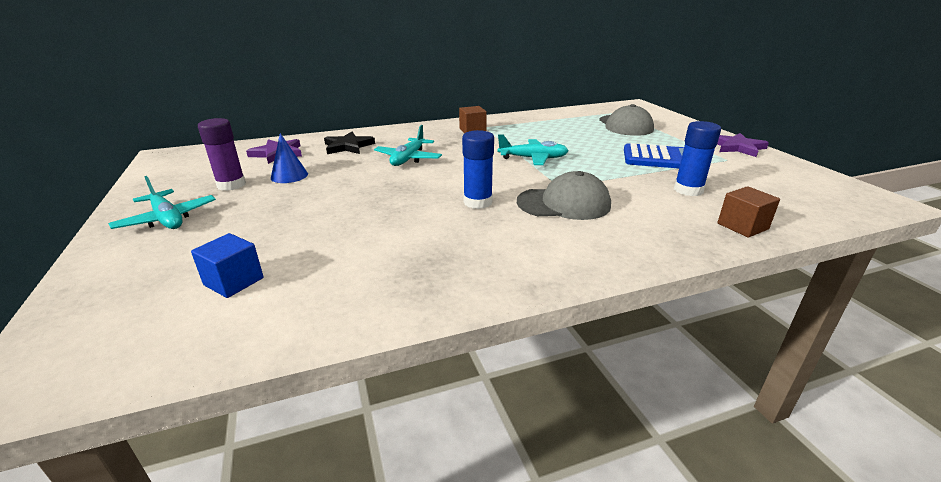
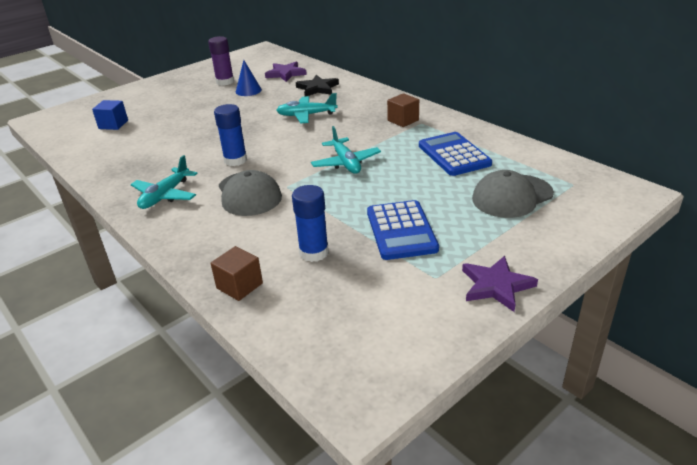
camera: 70 degrees right, 5 degrees up
(167, 219) = (174, 85): turquoise plane -> turquoise plane (165, 195)
(552, 127) = (454, 155): none -> blue calculator

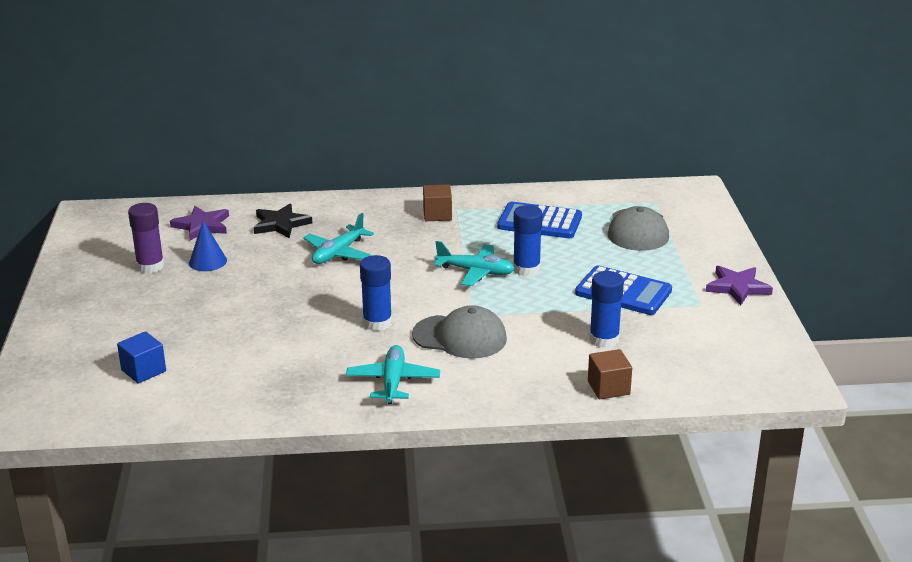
camera: 55 degrees left, 5 degrees down
(165, 195) = (393, 382): turquoise plane -> turquoise plane turned 150 degrees counterclockwise
(377, 178) = (526, 269): none -> blue glue stick

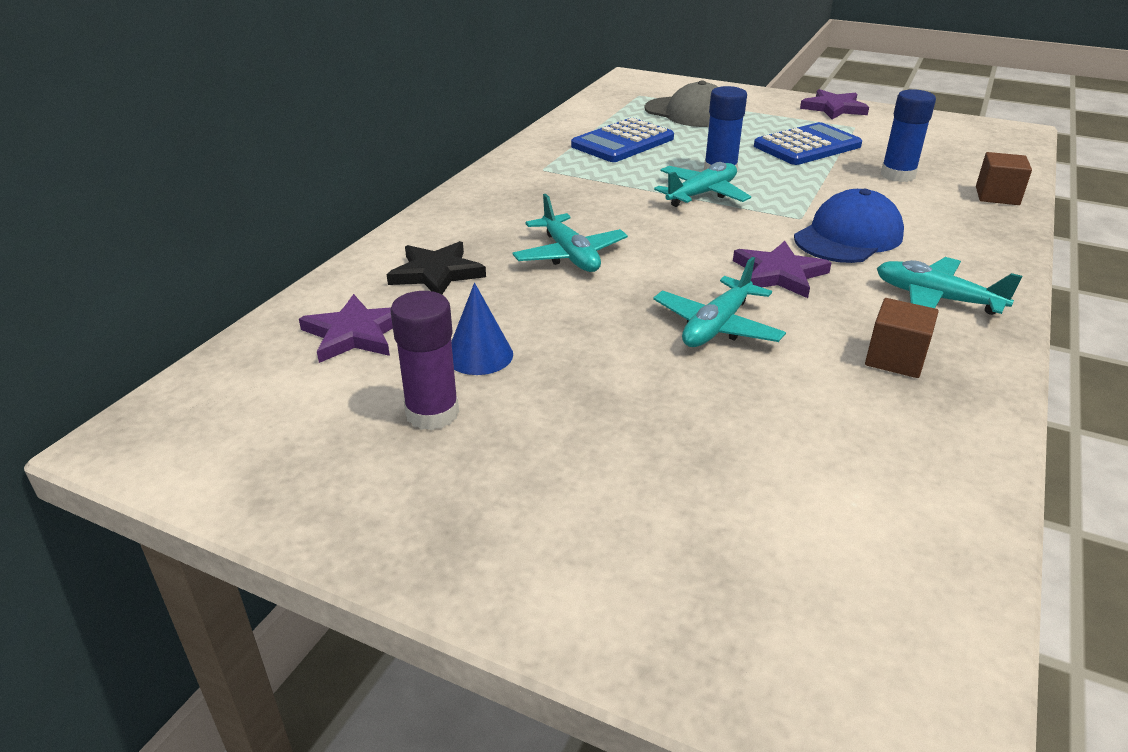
camera: 60 degrees left, 5 degrees up
(143, 370) = (798, 503): blue cube -> none
(292, 317) = (717, 326): none -> turquoise plane
(377, 323) = (779, 274): blue glue stick -> purple star
(437, 215) = (542, 180): brown cube -> brown cube (895, 359)
(460, 337) = (848, 237): grey cap -> blue cap

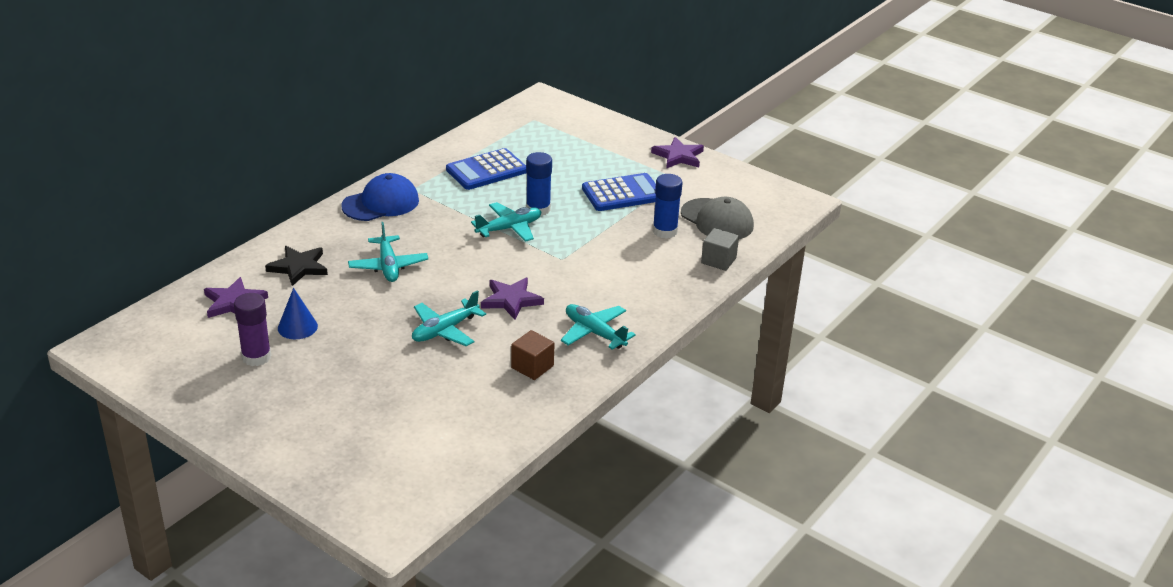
camera: 10 degrees right, 0 degrees up
(688, 113) = (558, 146): grey cap -> grey cap (717, 220)
(848, 237) = (580, 279): blue cap -> blue cap (381, 203)
(997, 196) = (718, 260): brown cube -> grey cube

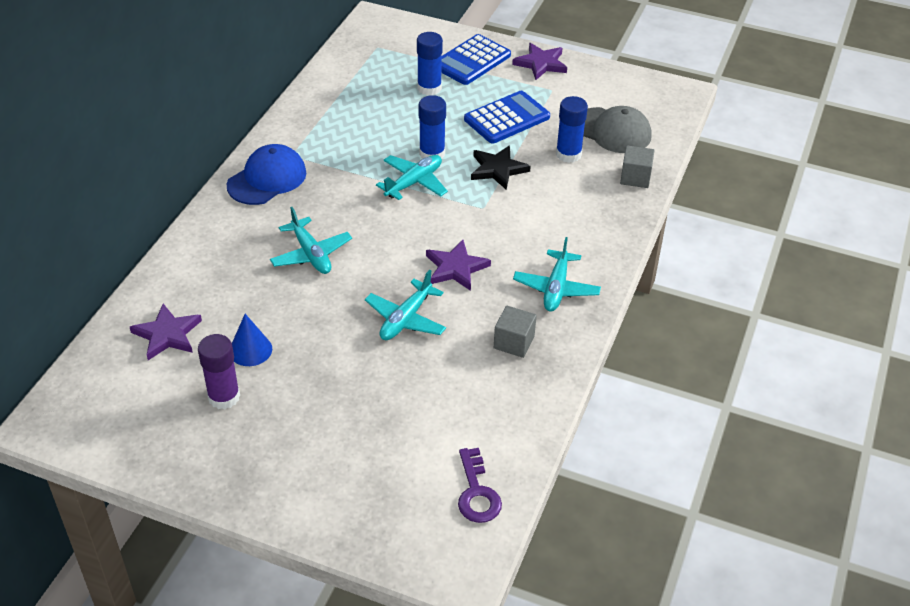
camera: 15 degrees left, 10 degrees up
(299, 267) = (217, 276): black star -> black star (498, 169)
(435, 474) = (477, 493): none -> purple key
(486, 170) = (358, 117): blue calculator -> blue calculator (471, 61)
(532, 367) = (514, 342): brown cube -> grey cube
(563, 158) = (429, 88): none -> blue glue stick
(594, 333) = (556, 288): turquoise plane -> turquoise plane turned 105 degrees counterclockwise

